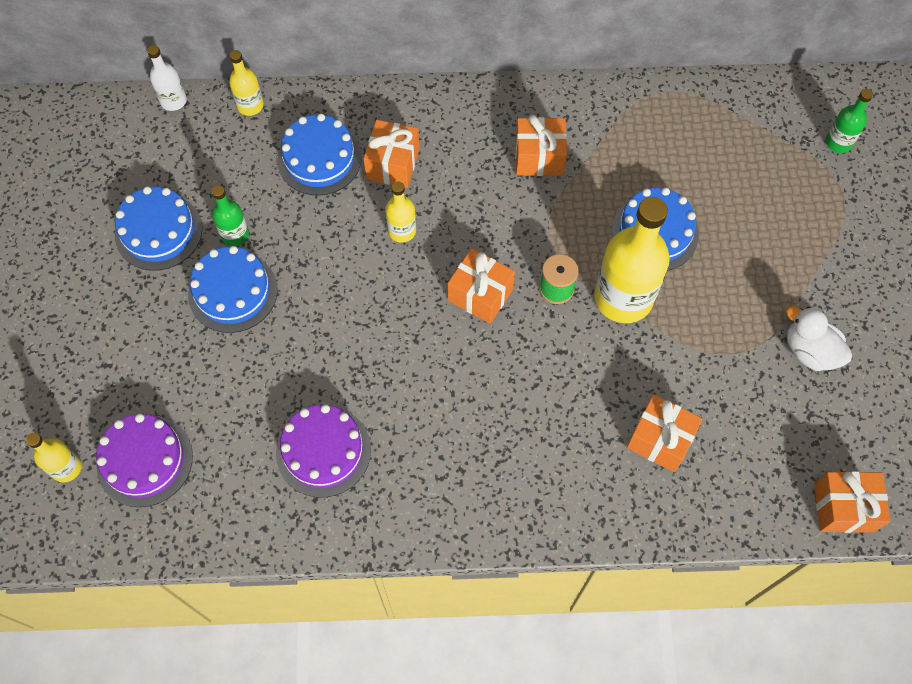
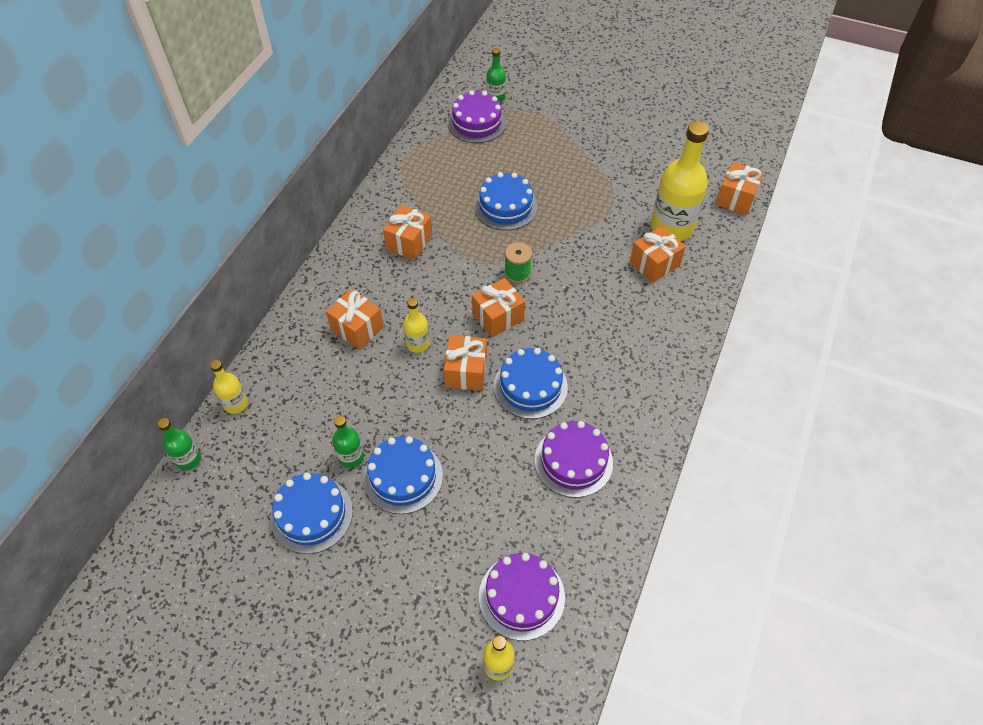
camera: 65 degrees left, 10 degrees down
(173, 101) = (188, 459): white bottle -> green bottle
(319, 159) = (320, 374): blue cake -> blue cake (530, 386)
(388, 294) = (466, 372): none -> orange gift
(623, 298) = (544, 241): yellow bottle -> yellow bottle (671, 227)
(778, 141) = (477, 123): none -> purple cake
(809, 351) = (629, 170): white duck -> none

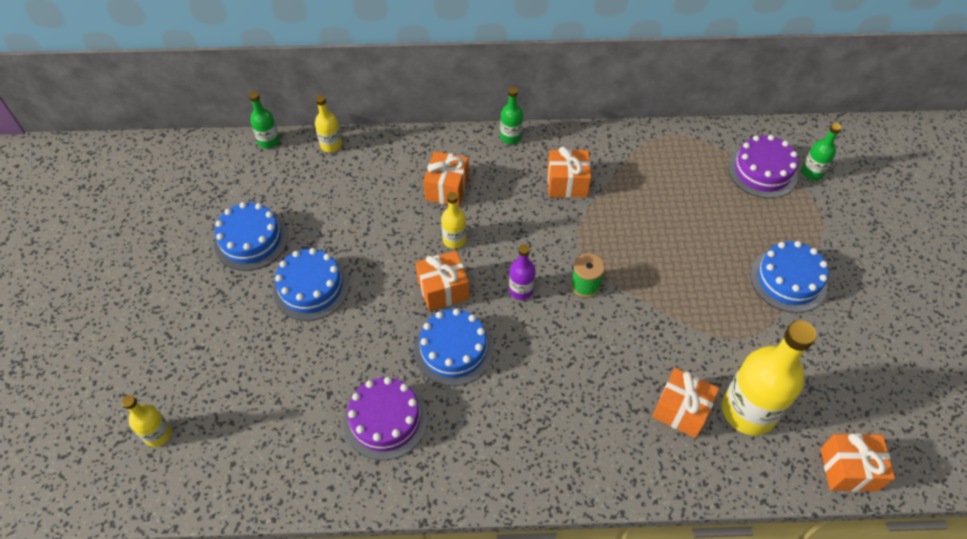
camera: 65 degrees right, 0 degrees up
(351, 457) = (315, 242): green bottle -> green bottle (511, 137)
(498, 317) = (521, 290): orange gift -> purple bottle
(505, 206) = (666, 241): blue cake -> blue cake (788, 280)
(521, 596) = (227, 428): purple cake -> none

